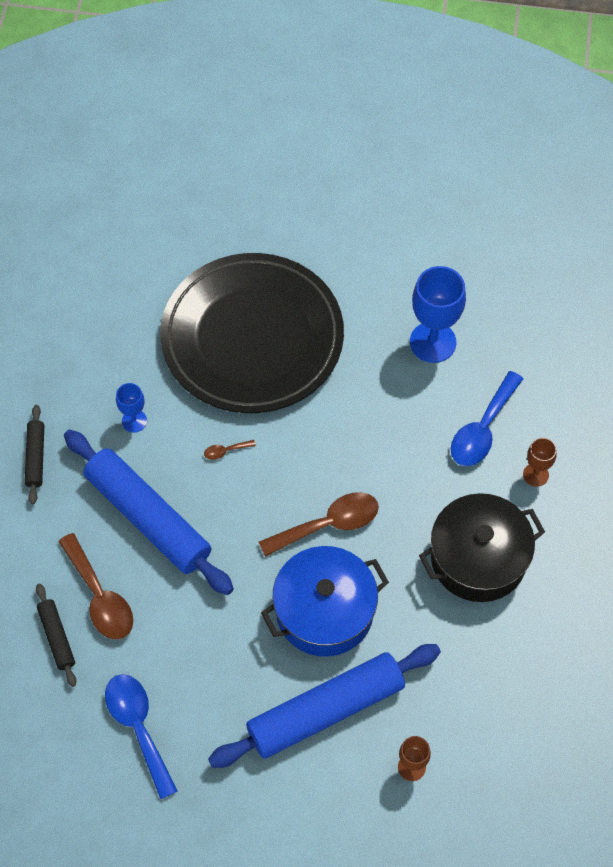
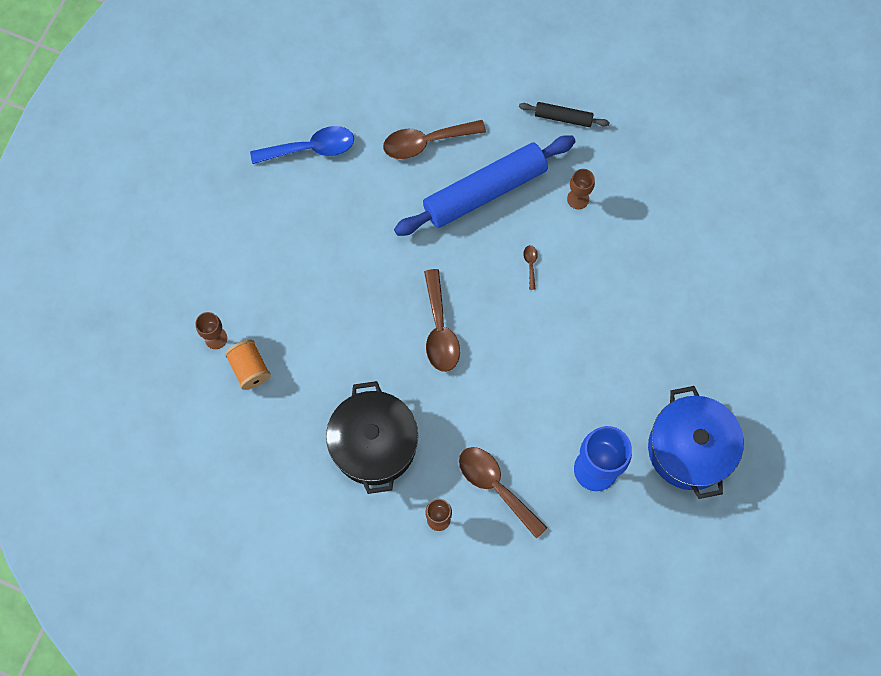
camera: 105 degrees right, 10 degrees up
(57, 637) = (401, 105): black rolling pin -> none
(134, 421) = (578, 199): blue goblet -> brown goblet
(252, 338) = (637, 312): black plate -> none
(324, 611) = (364, 307): blue pot -> blue pot (690, 449)
(325, 710) = (281, 286): blue rolling pin -> none
(436, 716) = (250, 368): none -> orange spool
(482, 429) = (495, 486): blue spoon -> brown spoon

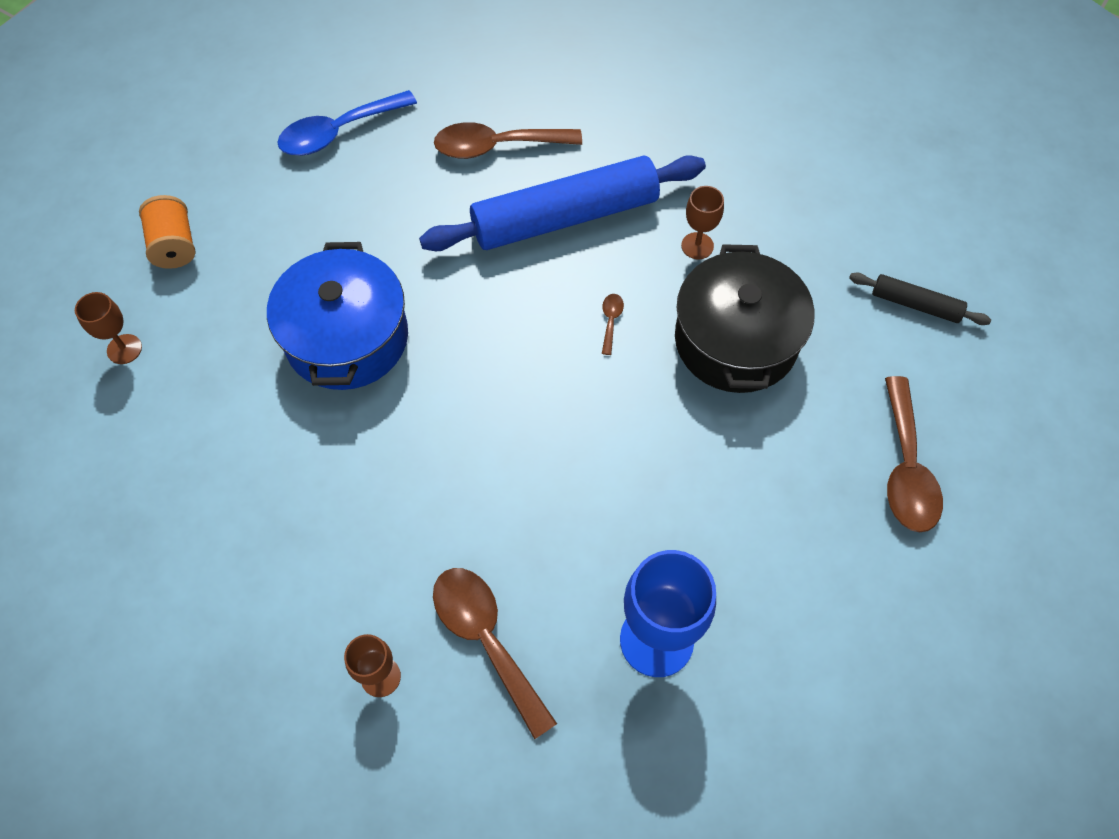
camera: 10 degrees right, 10 degrees down
(250, 368) = (158, 398): orange spool -> orange spool (175, 245)
(311, 148) = (338, 132): blue spoon -> blue spoon turned 150 degrees clockwise
(374, 444) = (310, 539): black pot -> black pot (736, 341)
(440, 330) = (455, 389): brown spoon -> brown spoon (906, 468)
(563, 117) = (694, 144): black rolling pin -> black rolling pin (915, 304)
(690, 449) = (818, 633): blue pot -> blue pot (347, 338)

